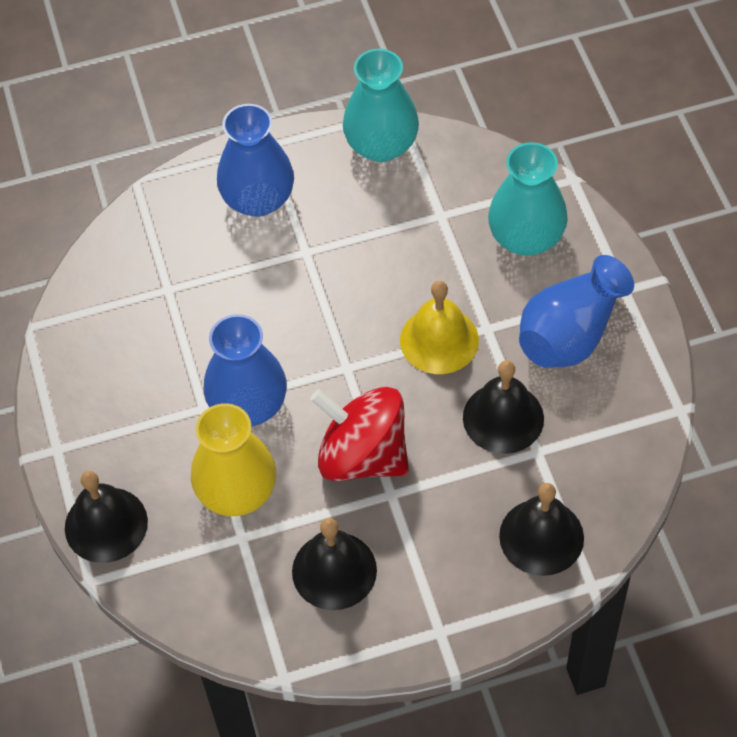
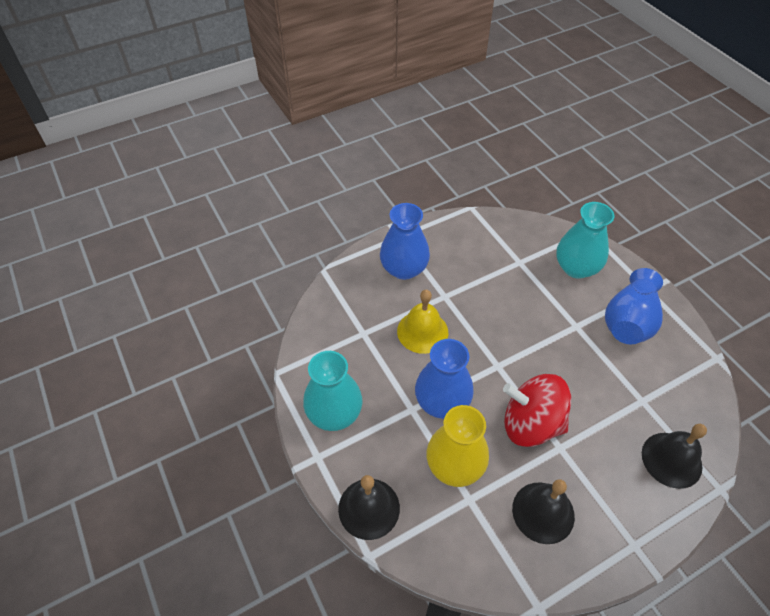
camera: 15 degrees left, 5 degrees down
(381, 145) = (468, 227): turquoise vase -> turquoise vase (334, 413)
(439, 340) = (549, 338): yellow bell -> yellow bell (422, 331)
(503, 418) = (611, 382): black bell -> none

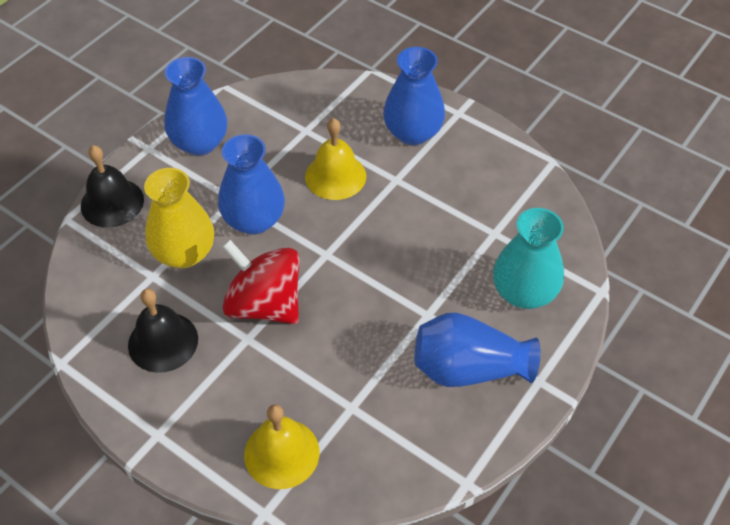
camera: 65 degrees right, 0 degrees up
(334, 413) = (200, 143): turquoise vase -> blue vase
(531, 424) = (264, 304): red spinning top -> red spinning top turned 45 degrees counterclockwise
(671, 459) = (281, 453): black bell -> yellow bell

